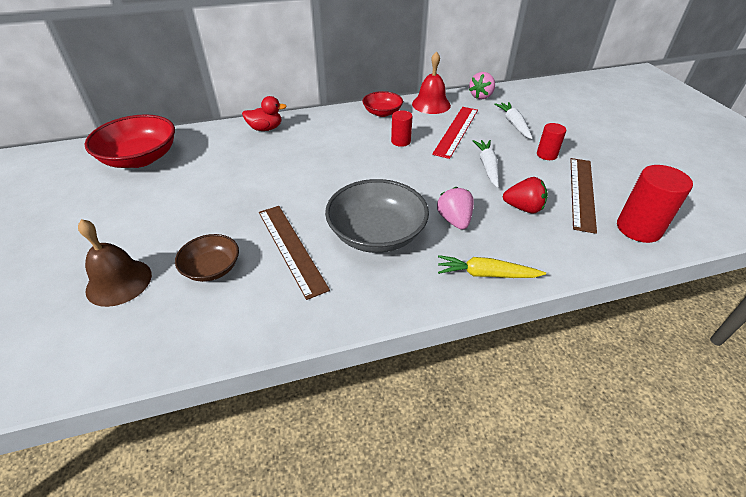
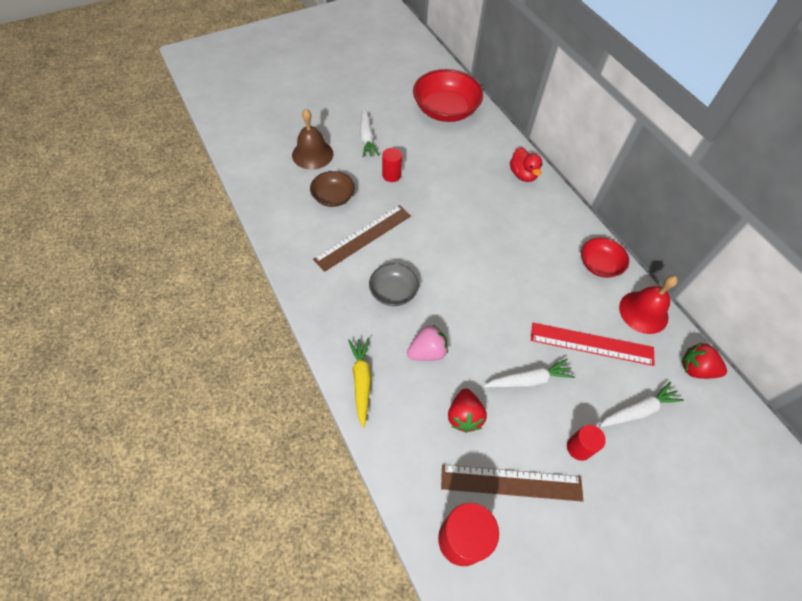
camera: 75 degrees right, 15 degrees up
(131, 225) = (367, 137): none -> white carrot
(376, 234) = (393, 292): grey bowl -> grey bowl, size x0.57
(400, 141) = (546, 290): red cylinder -> red cylinder (391, 175)
(481, 96) = (696, 369): pink strawberry -> red strawberry

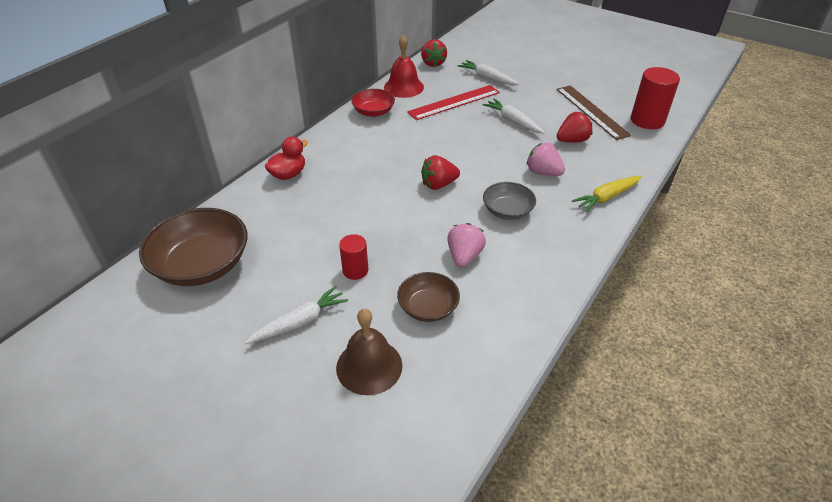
camera: 115 degrees left, 15 degrees down
(363, 237) = (464, 256): brown ruler -> pink strawberry
(445, 110) = (202, 265): red bowl -> brown bowl
(456, 262) = (438, 184): none -> red strawberry
(579, 447) = (538, 93): red cylinder -> none
(591, 344) = (454, 102): red ruler -> red ruler turned 75 degrees clockwise

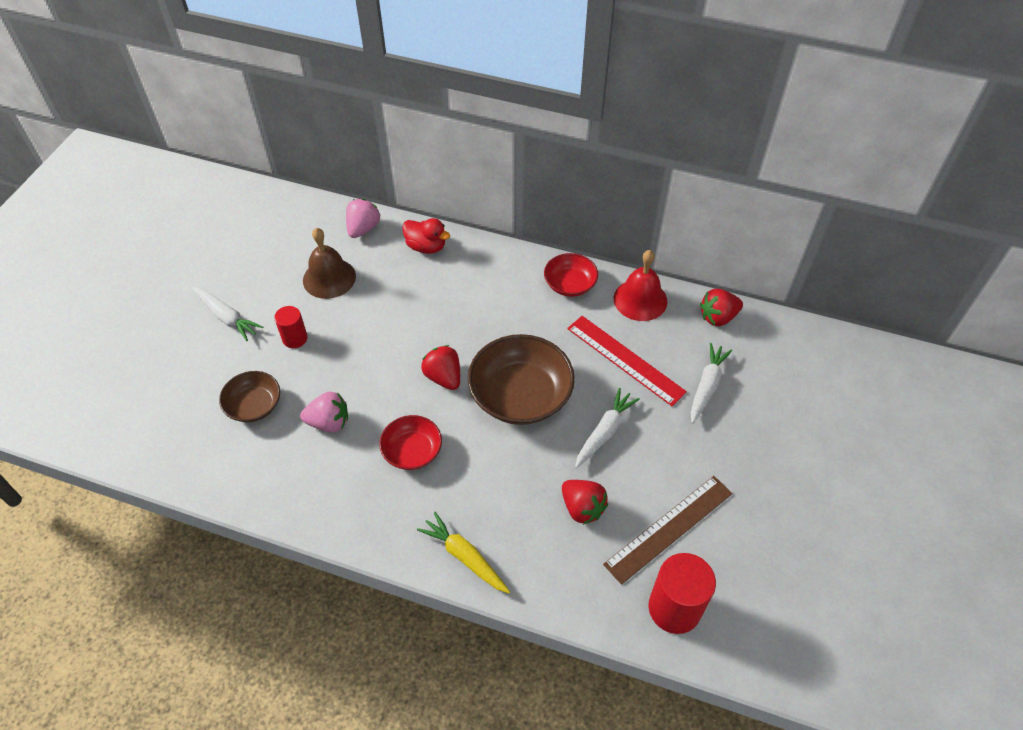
camera: 75 degrees right, 10 degrees up
(202, 265) = (285, 231): brown bowl -> brown bowl (520, 395)
(369, 366) = (182, 377): brown bell -> brown bell (329, 278)
(507, 211) = (412, 451): grey bowl -> red bowl
(543, 172) = (497, 480): pink strawberry -> pink strawberry (363, 228)

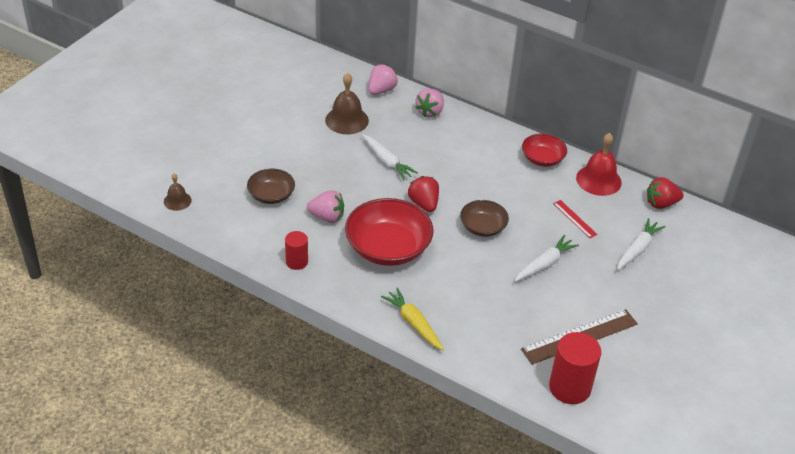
camera: 10 degrees right, 10 degrees down
(135, 440) = (177, 201): none -> brown bell
(227, 317) = (261, 132): white carrot -> white carrot (387, 162)
(295, 338) = (311, 156): red cylinder -> red cylinder (297, 262)
(412, 451) = (388, 248): red bowl -> red bowl, size x1.77
(426, 247) = (430, 112): red duck -> pink strawberry
(520, 395) = (483, 227): brown bowl -> brown bowl, size x0.57
(582, 508) = (513, 310): red strawberry -> none
(625, 359) = (575, 219): red ruler -> red ruler, size x0.51

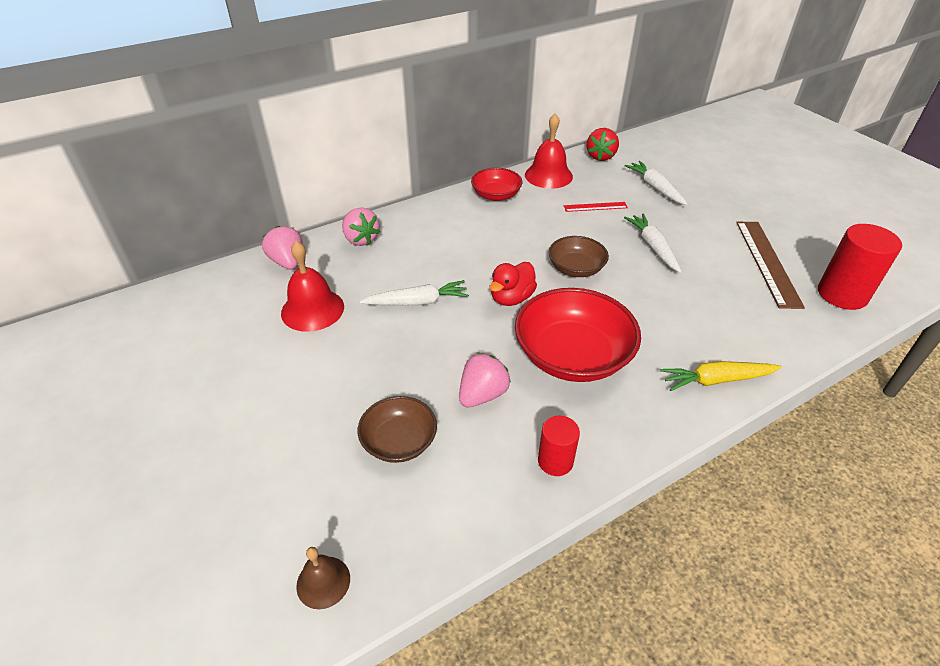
camera: 60 degrees left, 0 degrees up
(347, 120) = (312, 309): brown bell -> red bell
(424, 204) = (511, 298): red strawberry -> red duck

